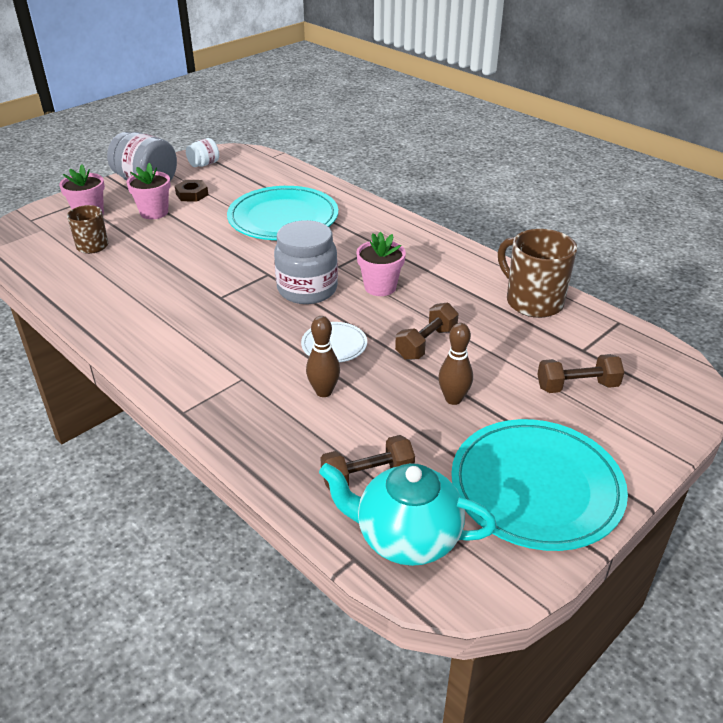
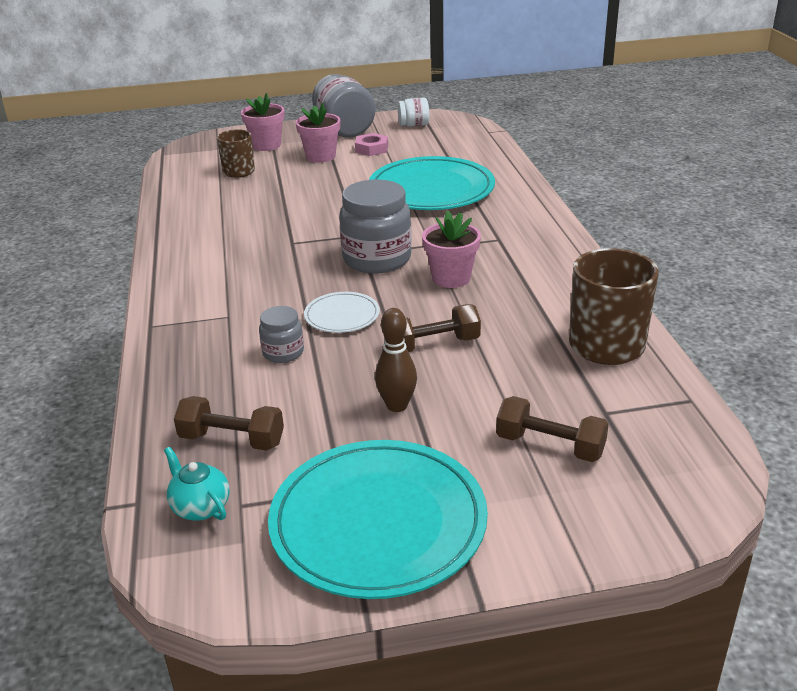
camera: 35 degrees right, 5 degrees down
(192, 194) = (372, 149): brown nut -> pink nut
(324, 391) = (283, 352): brown bowling pin -> grey jar
(406, 537) = (200, 507): turquoise teapot -> turquoise teapot, size x0.51

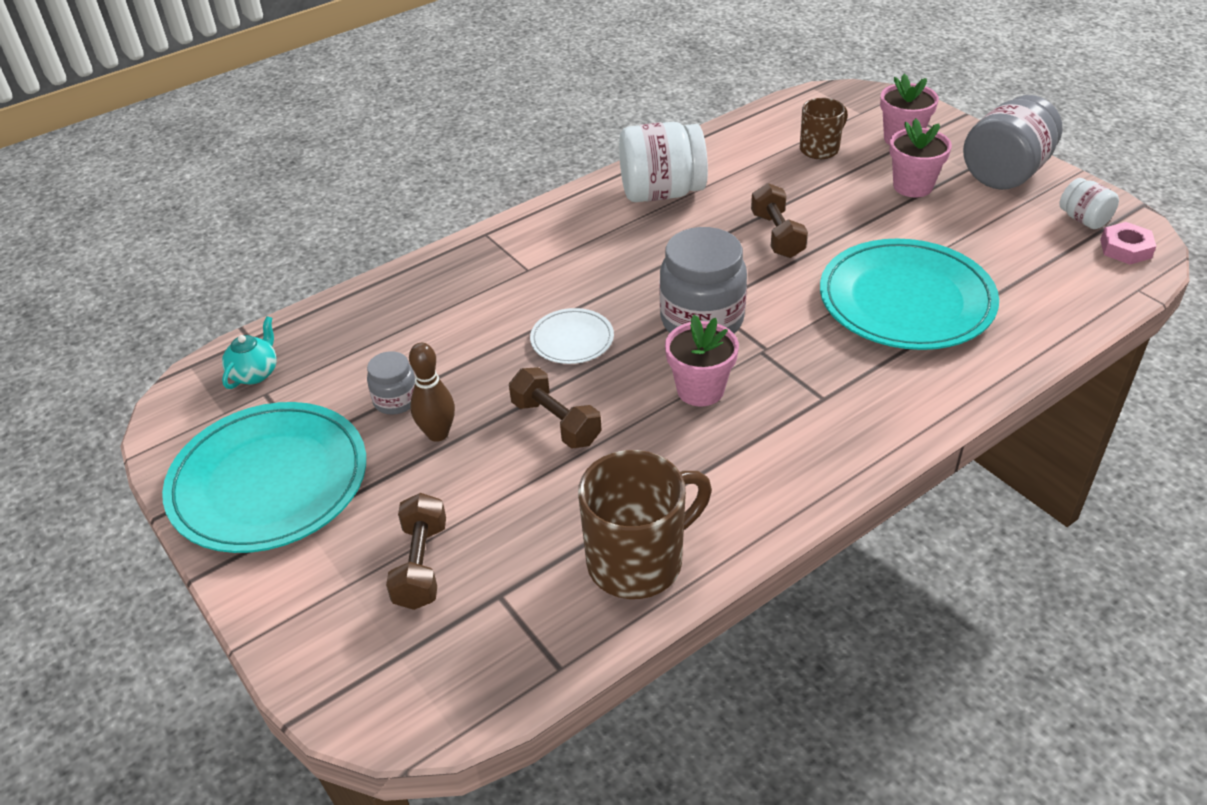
camera: 65 degrees right, 10 degrees up
(206, 237) = (661, 193): none -> white jar
(232, 440) = (344, 353): brown dumbbell -> brown dumbbell (777, 235)
(283, 352) = (486, 328): grey jar -> grey jar (396, 400)
(372, 149) = (973, 214): pink nut -> pink nut (1125, 248)

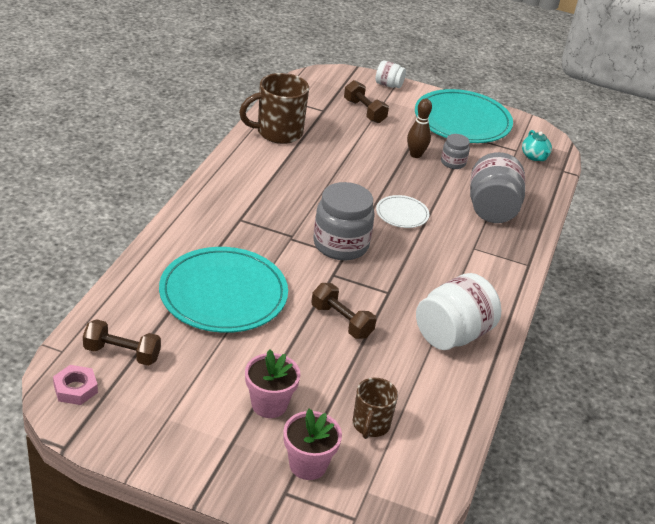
camera: 140 degrees right, 5 degrees down
(556, 422) = (366, 173): brown dumbbell -> brown dumbbell (122, 353)
(638, 561) = (278, 132): brown mug -> brown mug turned 45 degrees clockwise
(700, 390) = (309, 206): pink flower pot -> none
(1005, 173) = (196, 448): grey jar -> grey jar (492, 209)
(1083, 220) = (114, 411): white jar -> white jar (388, 85)

